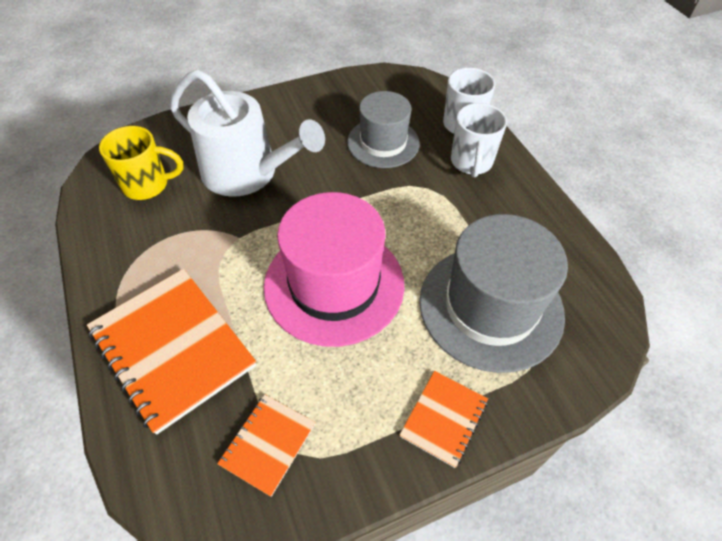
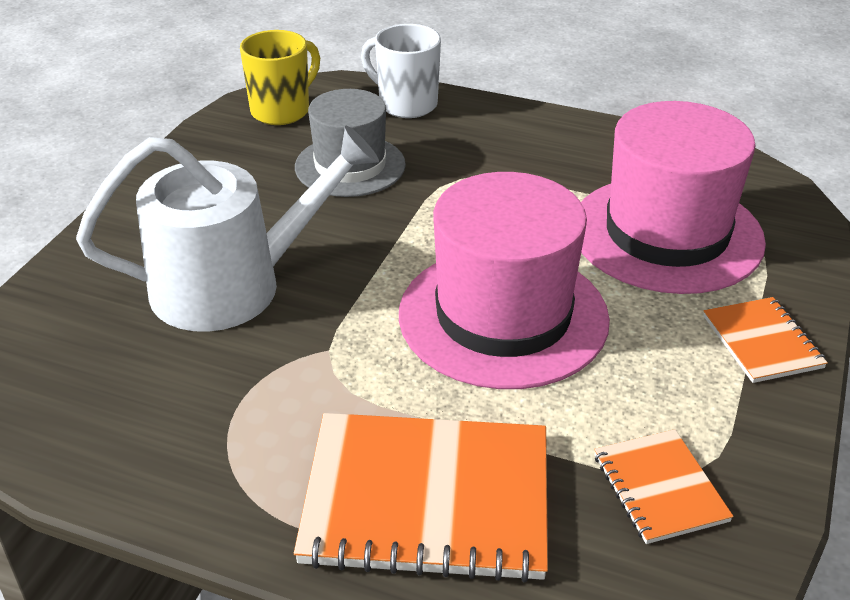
camera: 45 degrees left, 15 degrees down
(147, 185) = (111, 381): yellow mug -> yellow mug (282, 111)
(471, 163) = (469, 133): white mug -> none
(491, 307) = (666, 234): grey hat -> pink hat

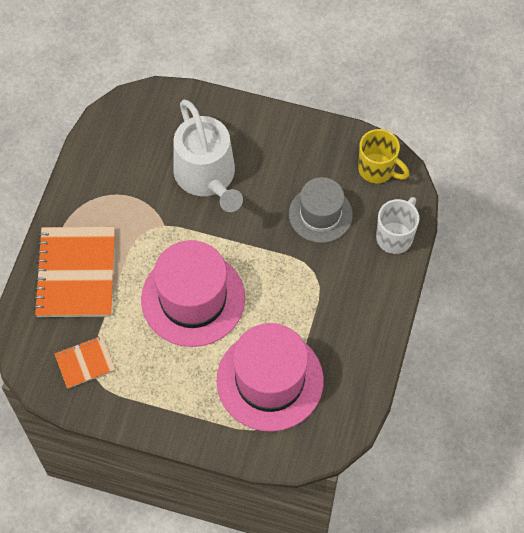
camera: 85 degrees right, 25 degrees up
(762, 342) = (181, 418): orange notebook -> none

